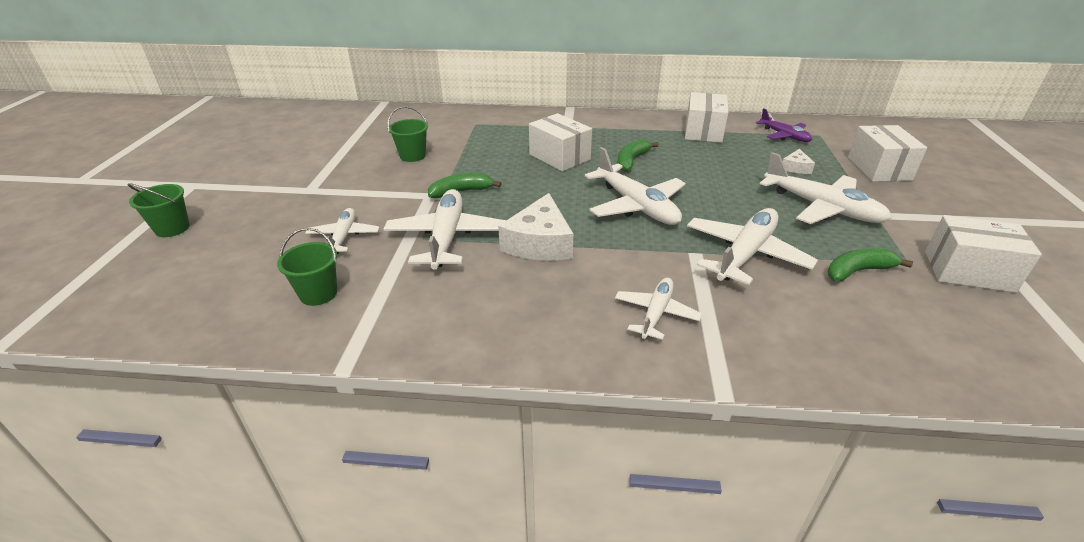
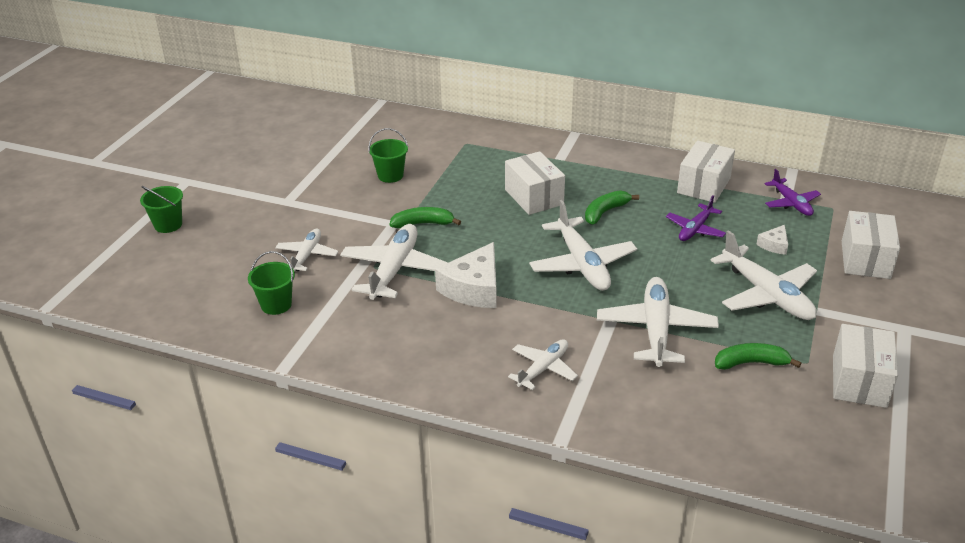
camera: 15 degrees right, 0 degrees up
(720, 164) = (695, 229): none -> purple plane
(745, 254) = (656, 330): white plane -> white plane turned 45 degrees counterclockwise
(968, 271) = (859, 381): white box -> white box turned 75 degrees clockwise

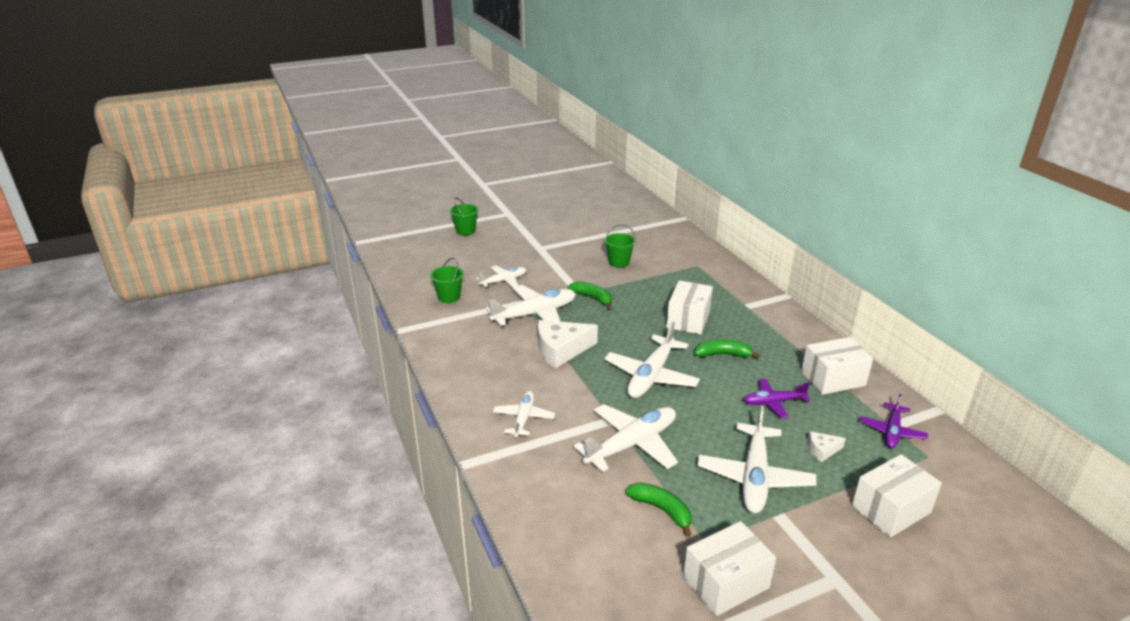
camera: 45 degrees right, 5 degrees down
(543, 369) = (523, 418): white plane -> white plane turned 75 degrees counterclockwise

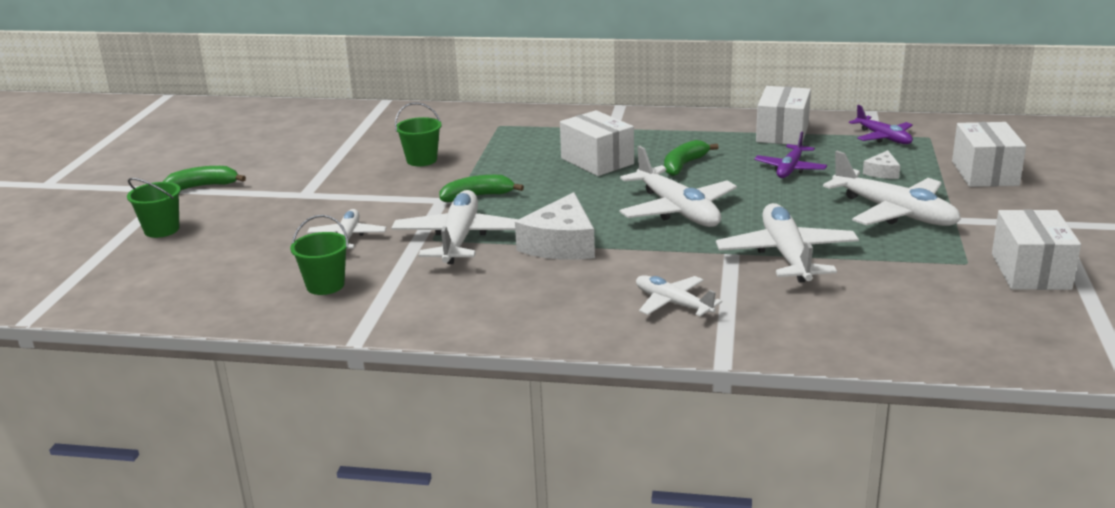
camera: 55 degrees left, 5 degrees down
(662, 510) = (906, 270): green banana -> green banana (203, 186)

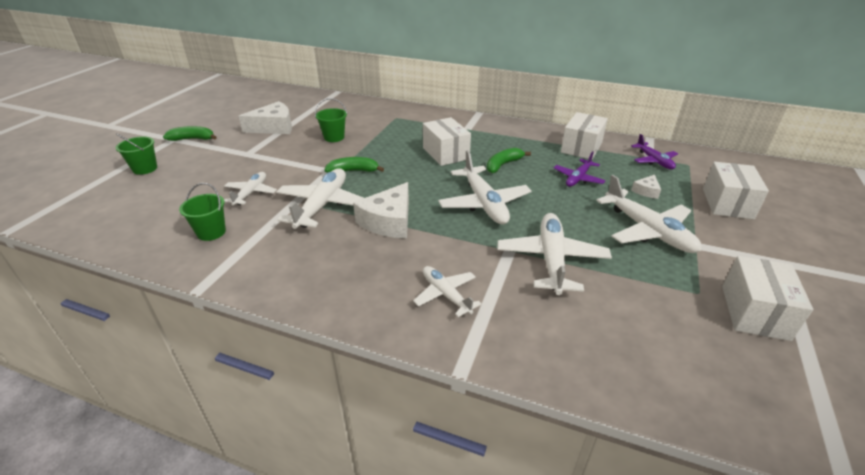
camera: 10 degrees right, 10 degrees up
(319, 157) = (274, 127): none -> white cheese

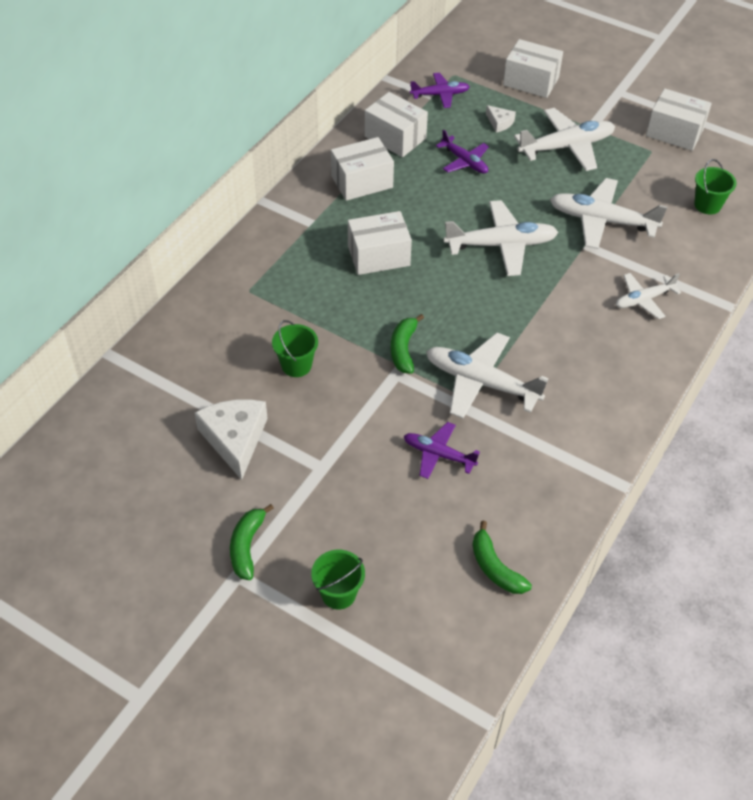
camera: 80 degrees left, 15 degrees up
(211, 232) = (522, 486): green bucket -> green bucket (707, 205)
(251, 193) = (438, 454): white plane -> purple plane
(389, 221) = (523, 326): white cheese -> none
(503, 165) = (420, 211): green banana -> green banana (495, 567)
(520, 140) = (362, 182): none -> white box

